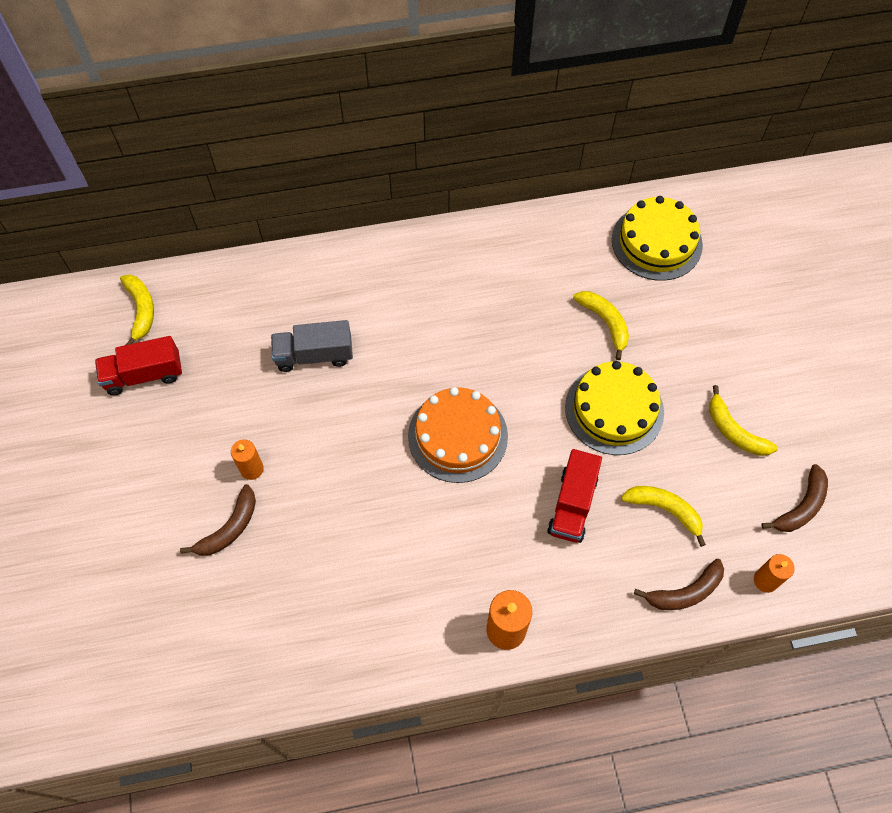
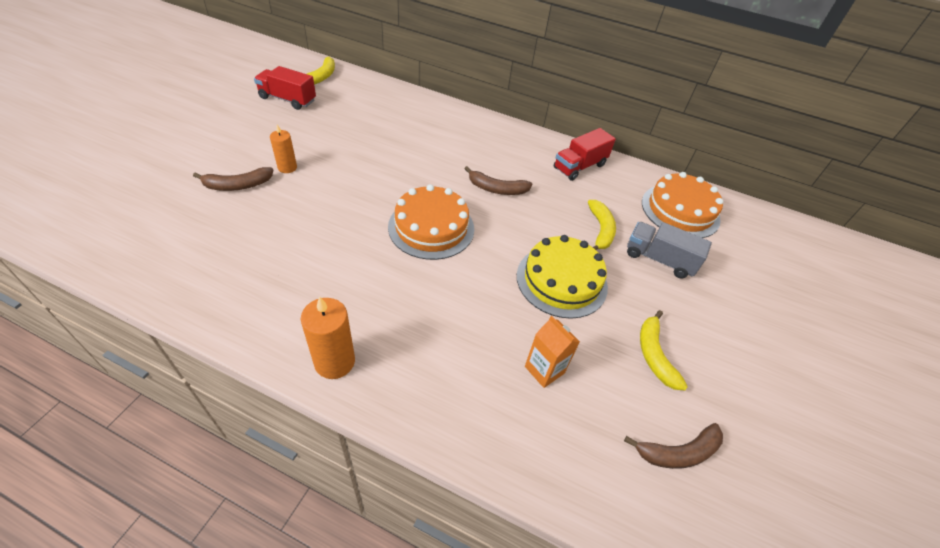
camera: 30 degrees right, 15 degrees down
(314, 355) = (388, 141): grey truck -> grey truck (659, 259)
(572, 505) = (471, 317): red truck -> red truck (579, 166)
(656, 242) = (680, 210): yellow cake -> orange cake
(665, 510) = (544, 370): yellow banana -> orange carton
(685, 592) = (507, 443): brown banana -> brown banana (496, 189)
(765, 580) = (594, 490): orange candle -> none

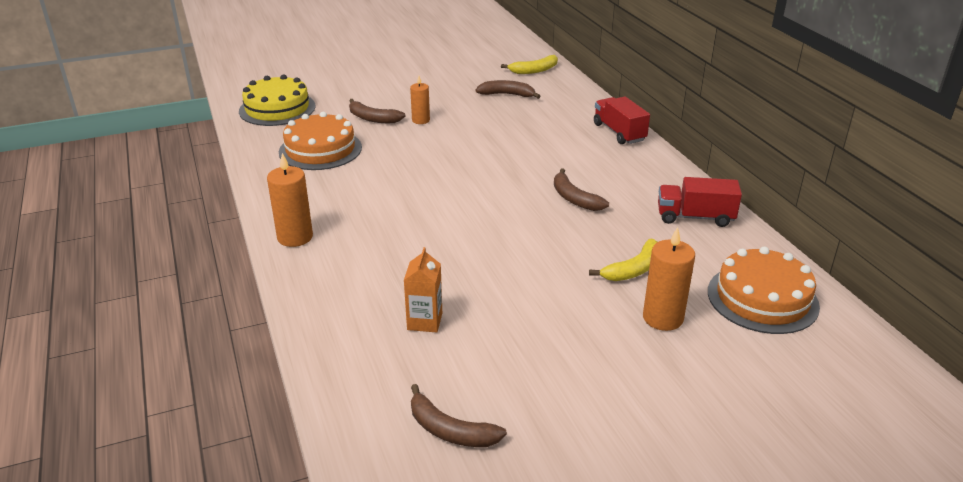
camera: 50 degrees right, 15 degrees down
(287, 99) = (483, 78): red truck -> red truck (619, 132)
(329, 110) = (507, 95): none -> brown banana
(431, 227) = (474, 198): orange cake -> orange cake (320, 149)
(561, 280) = (532, 281): yellow cake -> yellow cake (277, 109)
(654, 355) = (536, 369): yellow banana -> none
(659, 259) = (663, 318): grey truck -> orange candle

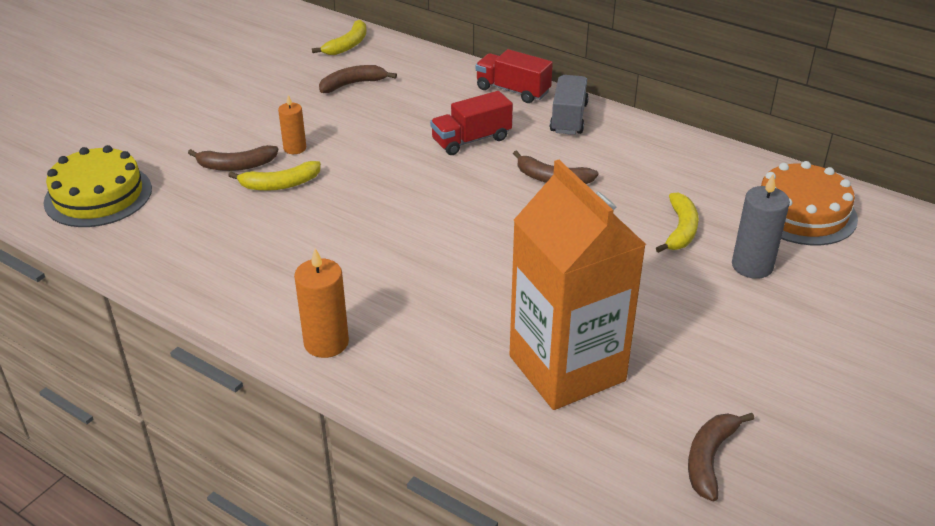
camera: 35 degrees left, 5 degrees up
(320, 149) = (221, 227): orange cake -> none
(385, 138) = (280, 184): none -> yellow banana
(424, 321) = (567, 368): orange carton -> orange carton, size x2.46
(450, 430) = (710, 458): brown banana -> brown banana turned 120 degrees clockwise
(640, 164) = (568, 118): none -> grey truck
(663, 318) = (752, 266): orange candle -> grey candle
(695, 217) = (673, 156): red truck -> red truck (471, 140)

